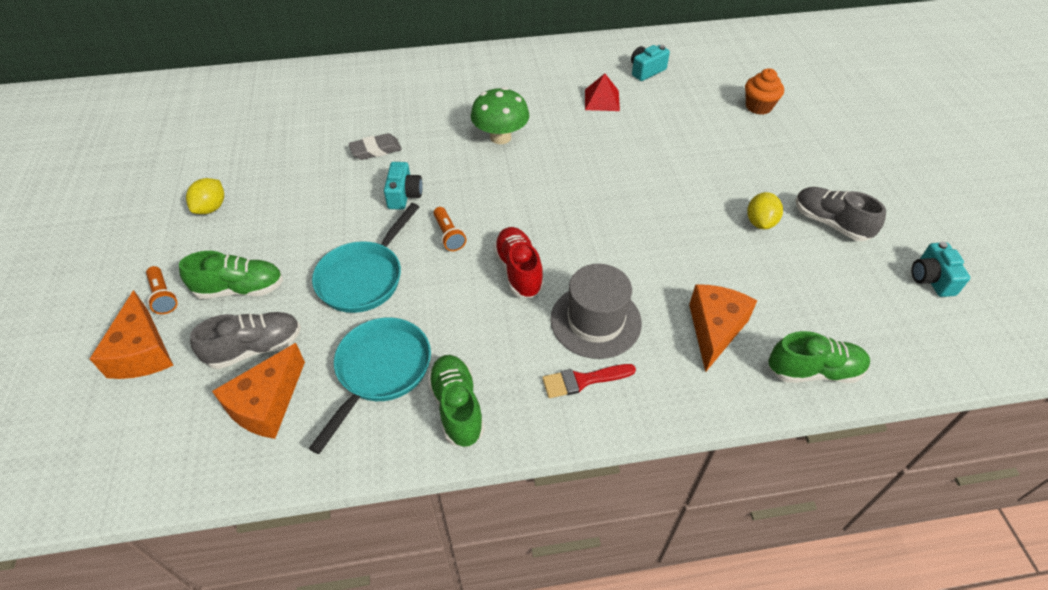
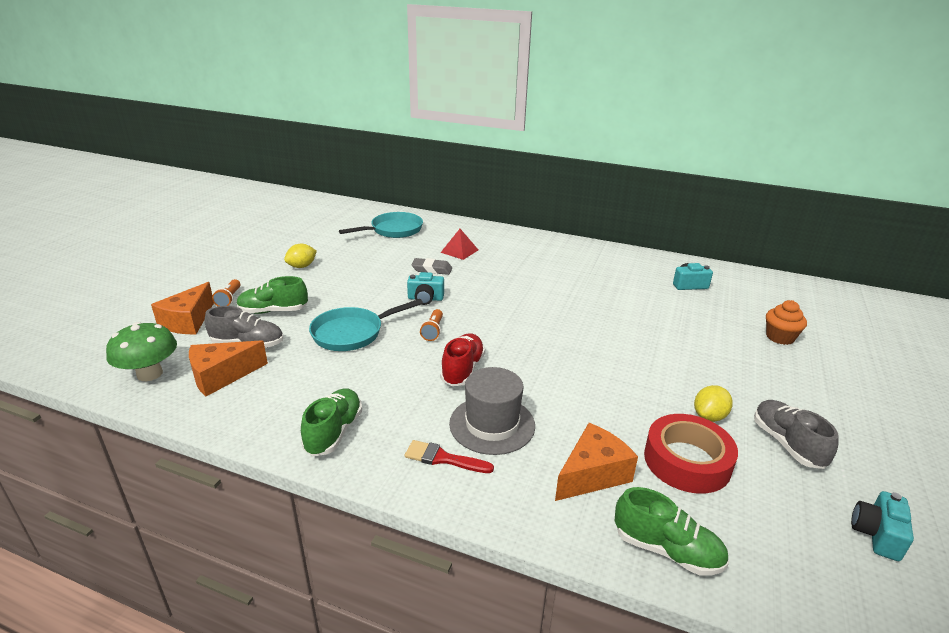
camera: 30 degrees right, 20 degrees down
(240, 289) = (273, 311): green shoe -> green shoe turned 150 degrees clockwise
(380, 371) = (306, 388): turquoise pan -> turquoise pan (393, 230)
(404, 195) = (425, 299): turquoise camera -> turquoise camera turned 60 degrees clockwise
(500, 137) = (528, 289): green mushroom -> green mushroom (150, 374)
(602, 100) = (632, 291): red pyramid -> red pyramid (459, 251)
(773, 278) = (687, 461): none -> red tape

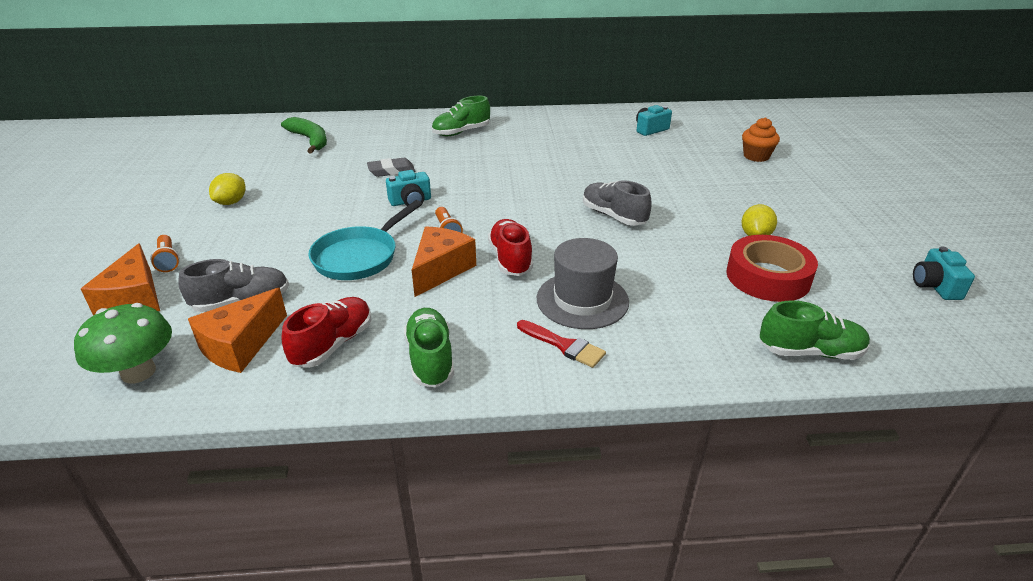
camera: 25 degrees left, 5 degrees up
(273, 311) = (240, 259): green shoe -> green shoe (461, 132)
(278, 396) = (333, 344): none -> red shoe
(393, 230) = (310, 140): turquoise pan -> green banana
(443, 458) = (564, 345): red brush -> red brush turned 135 degrees counterclockwise
(459, 251) = (405, 146): red pyramid -> none
(592, 474) = (705, 313): orange cheese -> orange cheese (441, 269)
(787, 444) = (827, 239): grey shoe -> grey shoe (613, 216)

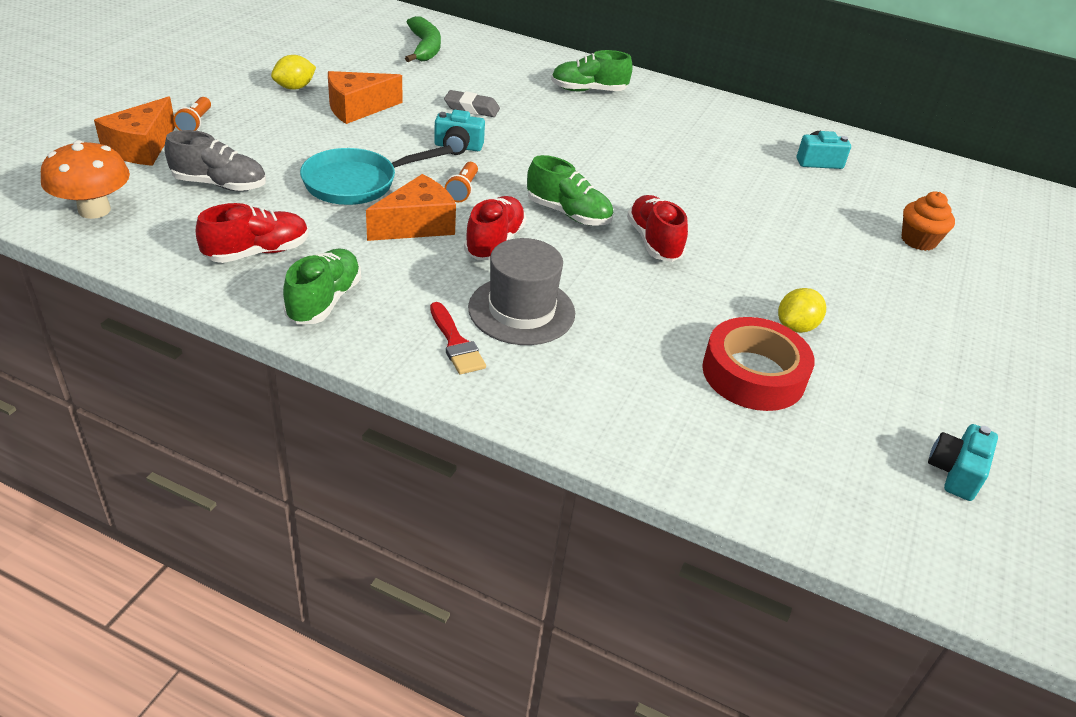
camera: 25 degrees right, 5 degrees up
(138, 372) = (94, 210): green mushroom -> orange mushroom
(240, 345) = (186, 221): orange cheese -> orange cheese (357, 108)
(613, 216) = (654, 242): grey shoe -> red shoe
(810, 352) = (703, 464): green shoe -> green shoe (568, 214)

